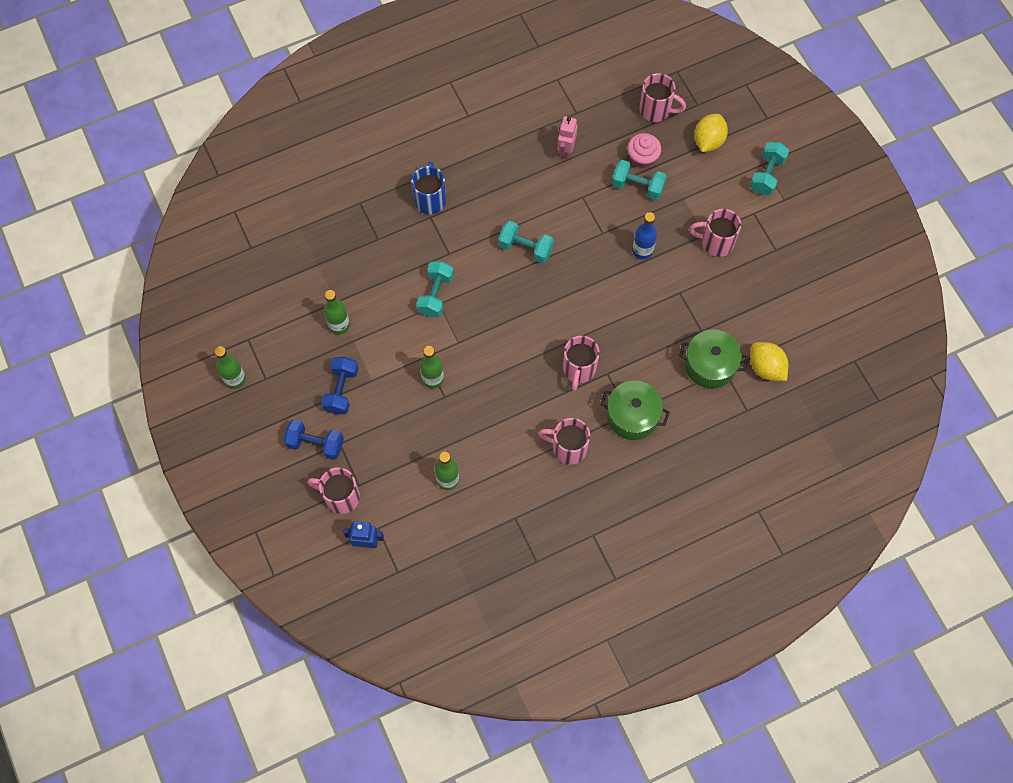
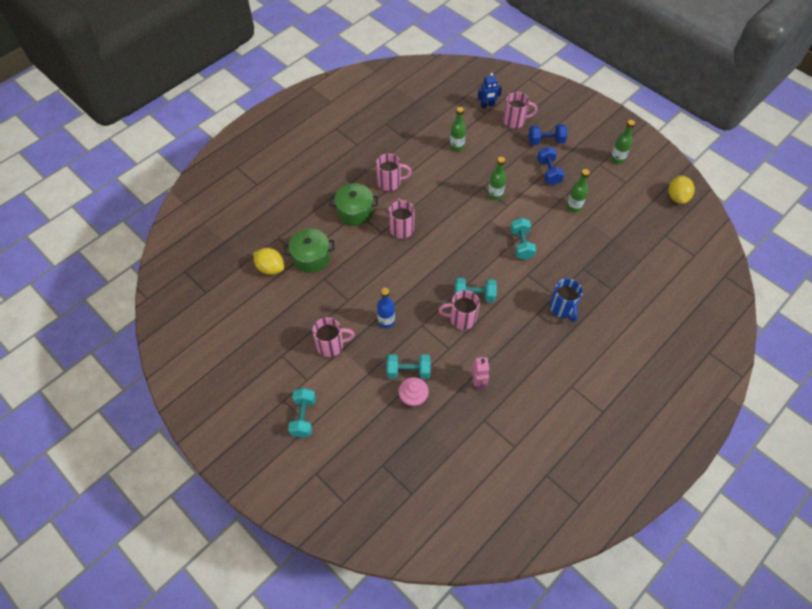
camera: 160 degrees right, 10 degrees down
(656, 110) = (417, 446): pink mug -> pink mug (461, 319)
(708, 141) = (362, 432): yellow lemon -> yellow lemon (677, 197)

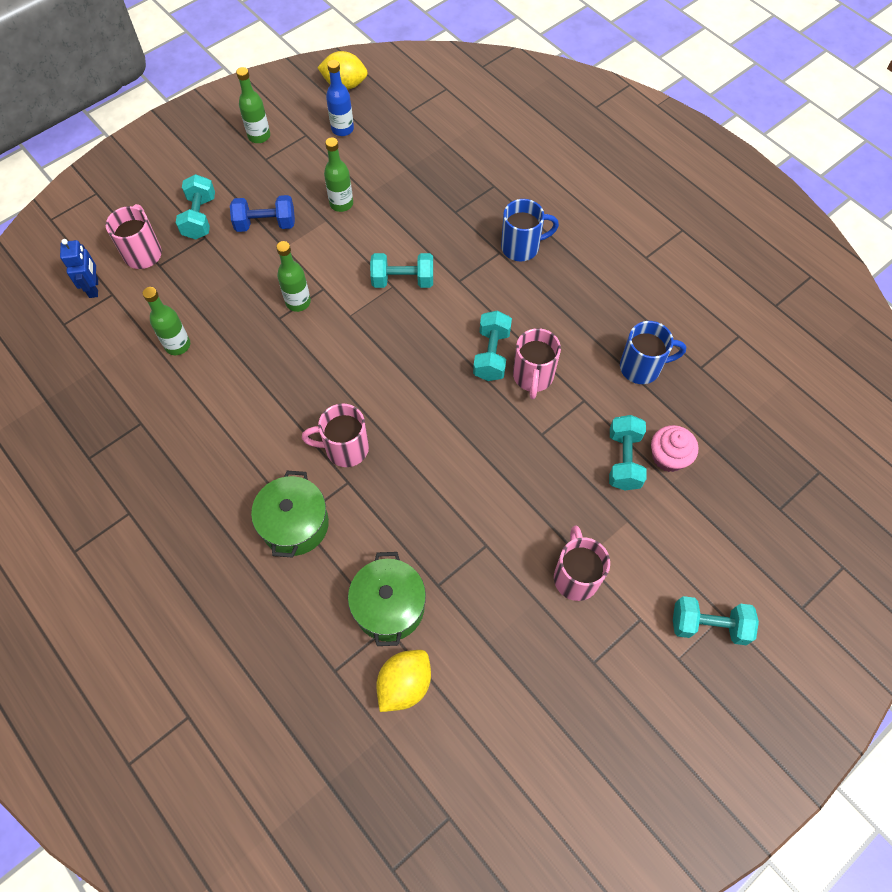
camera: 85 degrees left, 5 degrees up
(386, 321) = (532, 486): blue bottle -> blue bottle (342, 129)
(390, 182) = (238, 459): pink mug -> none
(478, 382) = (642, 367): pink robot -> blue mug
(546, 141) = (199, 217): blue dumbbell -> turquoise dumbbell

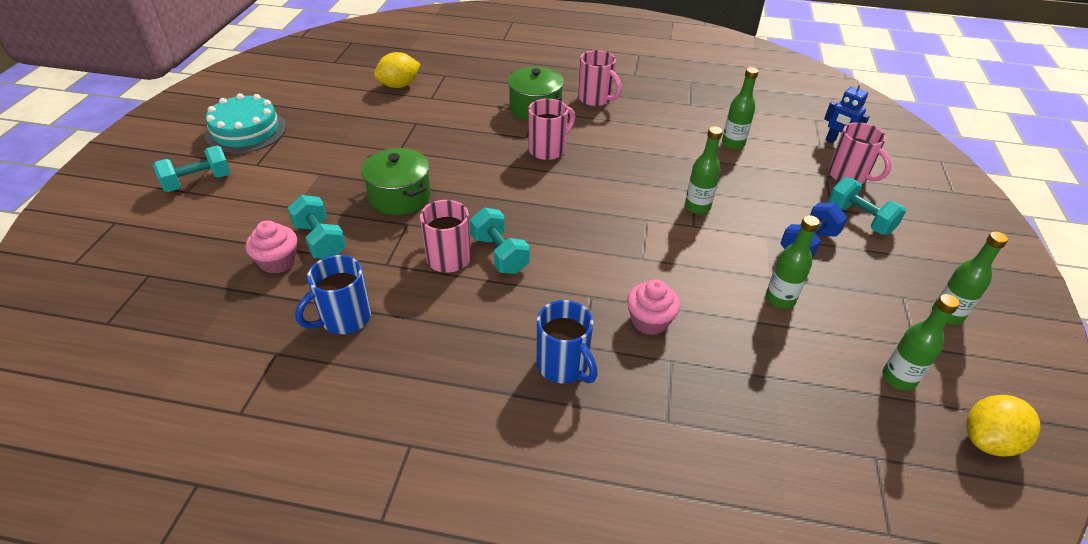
camera: 140 degrees right, 20 degrees down
(342, 129) = (898, 378): blue bottle -> green bottle
(389, 606) = (438, 104): green pot -> green pot (400, 197)
(403, 280) = (639, 267): turquoise dumbbell -> none
(404, 684) = (399, 85): yellow lemon -> yellow lemon turned 60 degrees clockwise
(440, 241) = (649, 321): none -> pink cupcake
(522, 247) = (564, 366): blue mug -> blue mug turned 75 degrees counterclockwise
(575, 576) = (319, 163): pink mug -> pink mug (596, 99)
(630, 699) = (246, 131): none -> turquoise cake

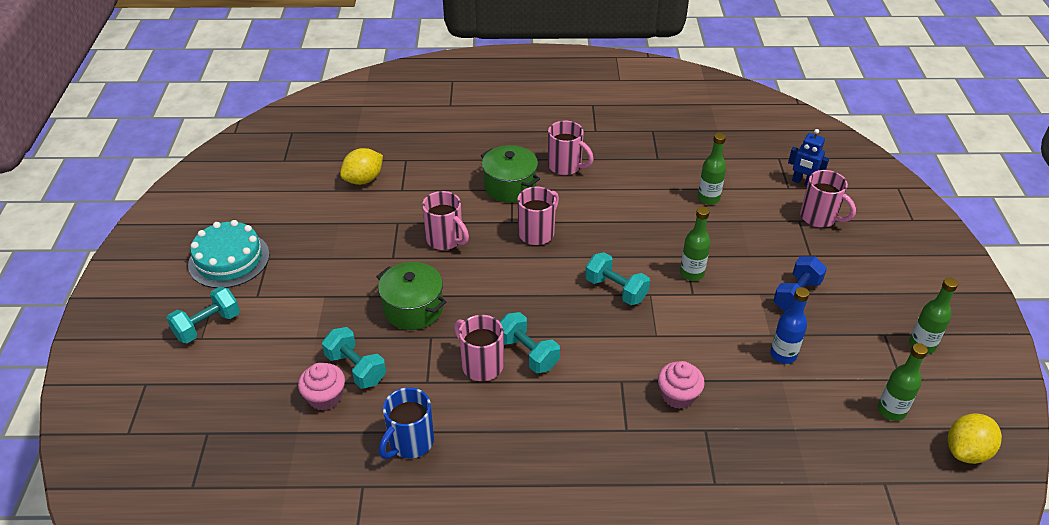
camera: 10 degrees left, 0 degrees up
(456, 143) = (446, 240): none -> pink mug
(564, 366) = (617, 451): blue mug -> none
(780, 299) = (783, 355): green bottle -> blue bottle
(859, 219) = (836, 262): turquoise dumbbell -> turquoise dumbbell (616, 289)

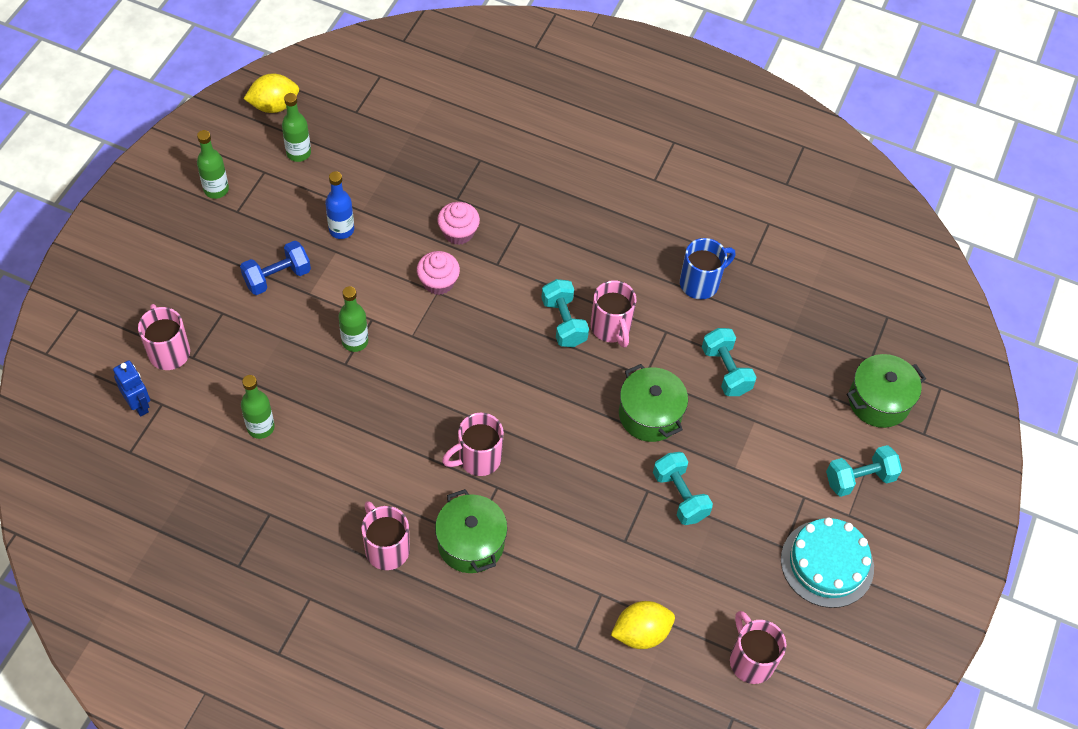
camera: 160 degrees left, 15 degrees up
(194, 396) = (879, 401): none -> green pot
(325, 397) = (761, 353): pink cupcake -> pink cupcake (438, 282)
(446, 240) = (581, 491): pink mug -> pink mug (750, 660)
(616, 289) = (441, 354): turquoise dumbbell -> turquoise dumbbell (679, 496)

